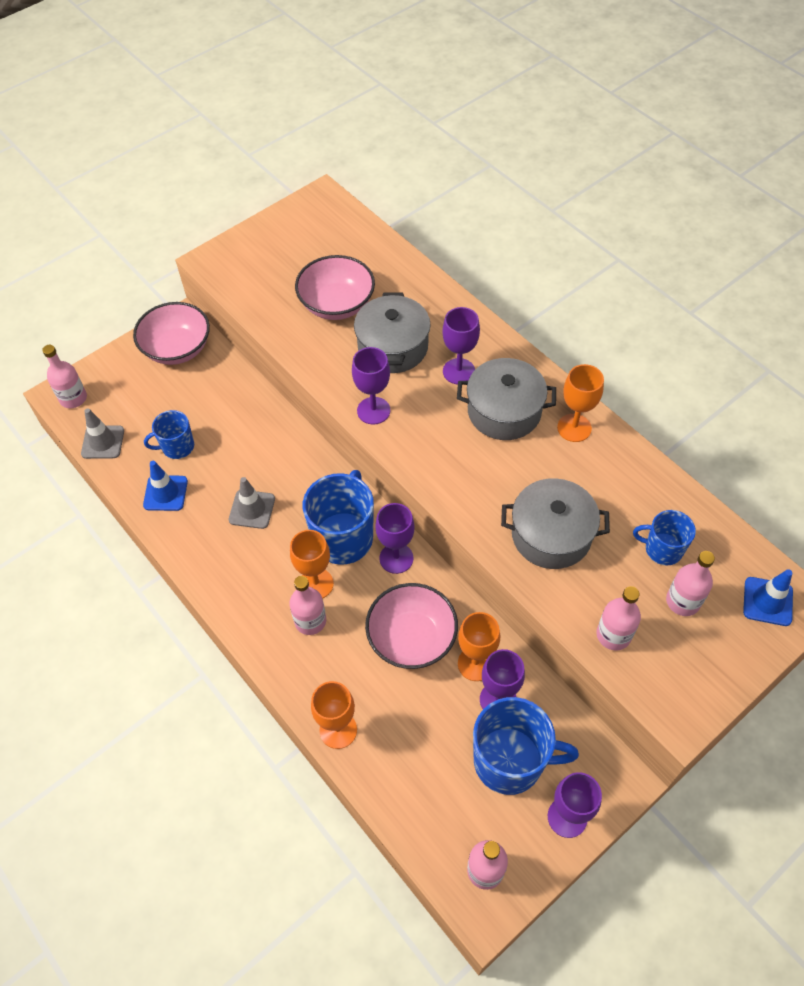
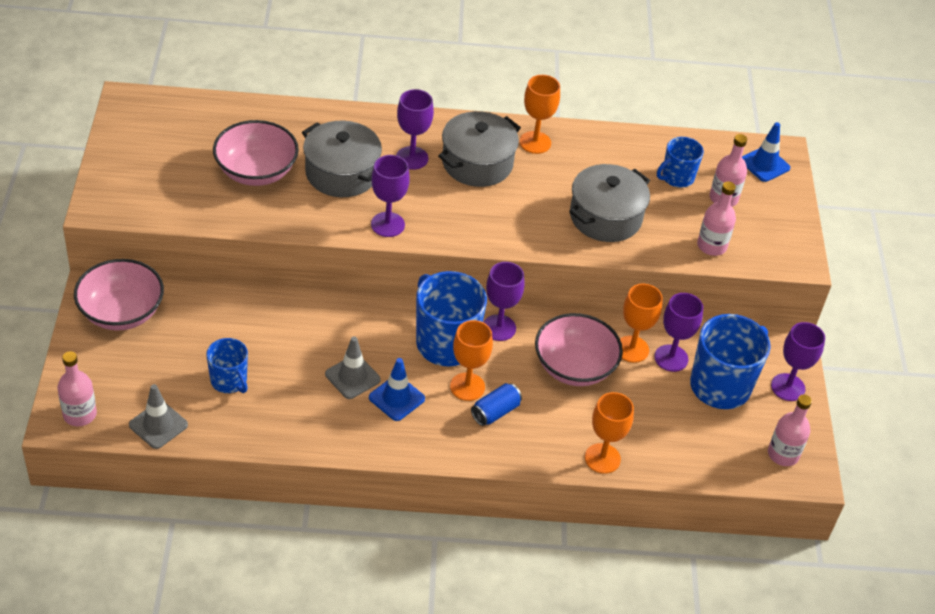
camera: 55 degrees left, 10 degrees down
(165, 493) = (267, 419): blue traffic cone -> blue traffic cone (396, 398)
(177, 447) = (229, 381): blue mug -> blue mug turned 60 degrees counterclockwise
(310, 621) = (495, 412): pink bottle -> blue can

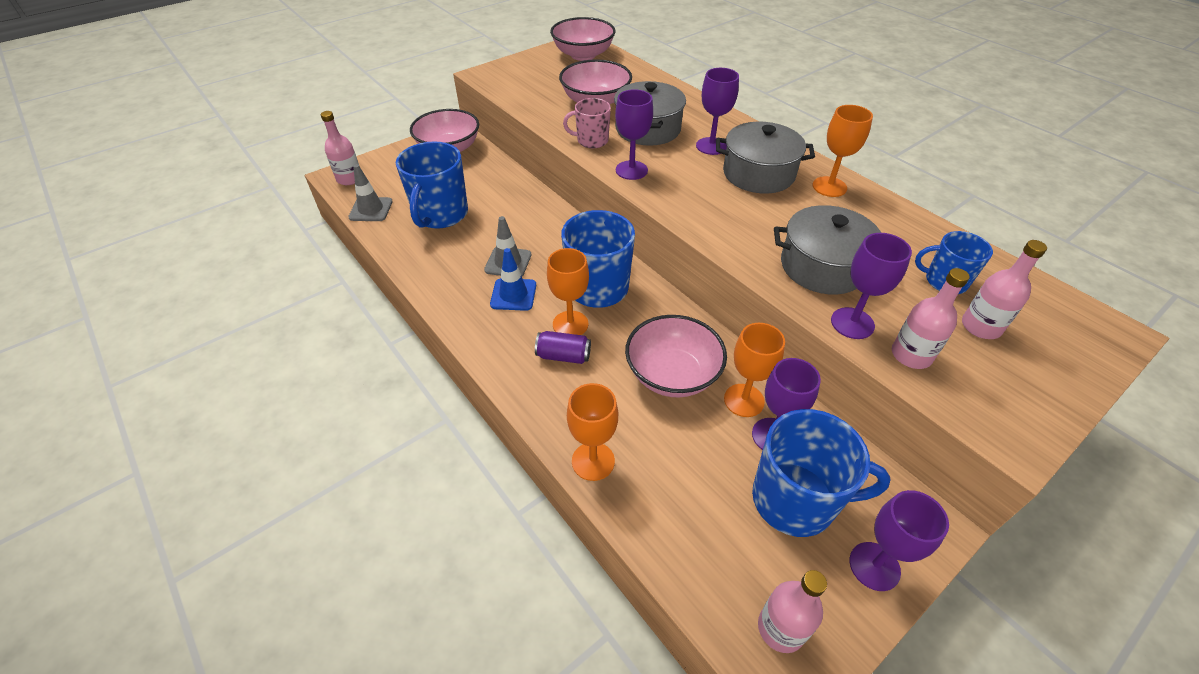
camera: 55 degrees right, 0 degrees up
(157, 119) = (583, 55): none -> pink bowl
(229, 381) = (440, 214): blue mug -> blue mug, size x1.76
(316, 217) = (591, 141): none -> pink mug
(495, 412) = (563, 356): blue can -> purple can
(499, 328) = (652, 305): purple goblet -> purple goblet (852, 323)
(764, 164) = (1076, 329): blue traffic cone -> none

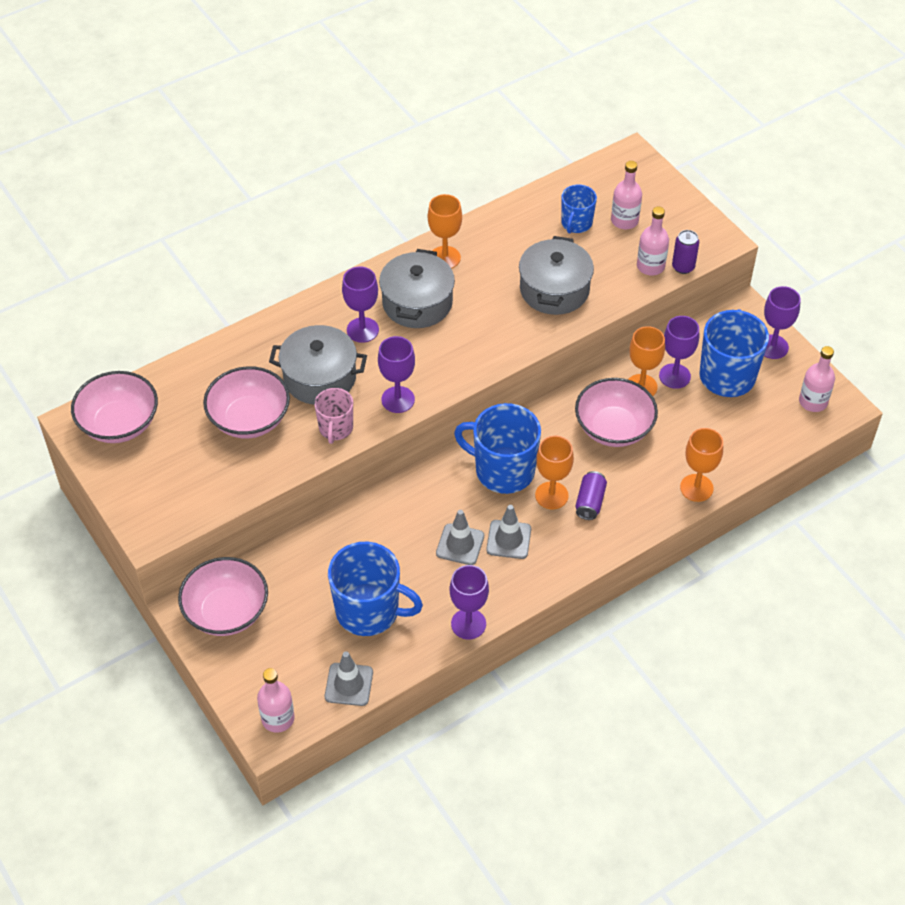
camera: 85 degrees left, 5 degrees up
(513, 294) = (508, 539): blue traffic cone -> grey traffic cone
(852, 323) = (618, 289): purple goblet -> purple goblet (468, 624)
(930, 391) = (683, 267): none -> purple can

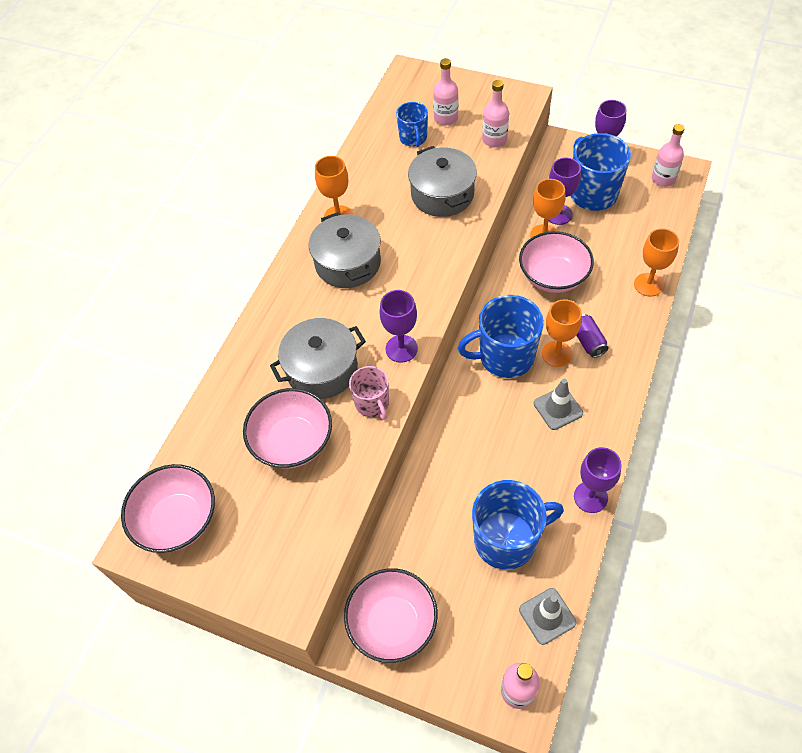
camera: 30 degrees left, 5 degrees up
(362, 330) = (323, 309): purple goblet -> none
(460, 544) = (526, 436): grey traffic cone -> none
(683, 267) = (517, 128): purple can -> none

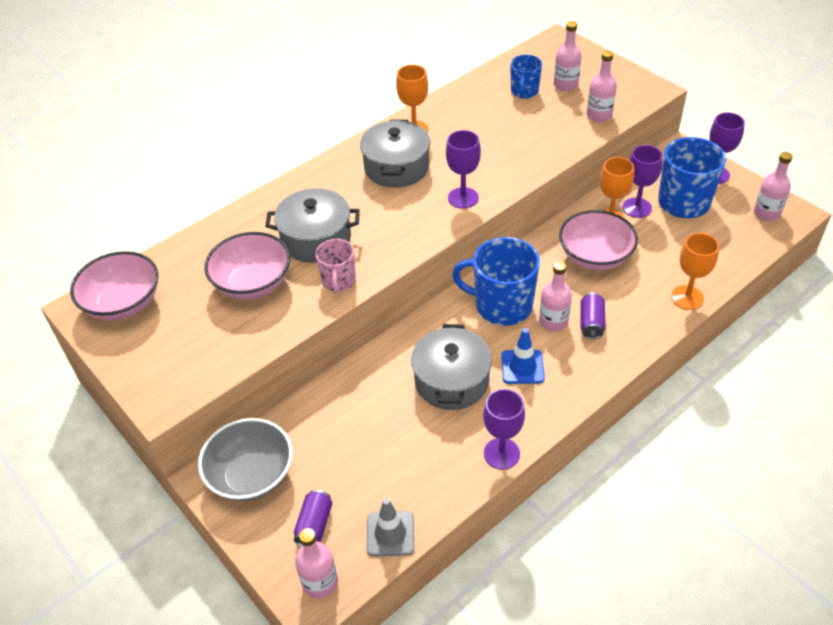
camera: 25 degrees right, 10 degrees down
(392, 623) = (251, 475): pink bowl -> grey bowl
(401, 348) = (394, 248): purple goblet -> purple goblet (463, 198)
(442, 194) = (519, 143): grey pot -> grey pot (451, 381)
(479, 641) = (314, 525): none -> purple can
(507, 540) = (398, 454): blue mug -> none
(557, 354) = (553, 322): orange goblet -> pink bottle
(558, 408) = (522, 367): grey traffic cone -> blue traffic cone

